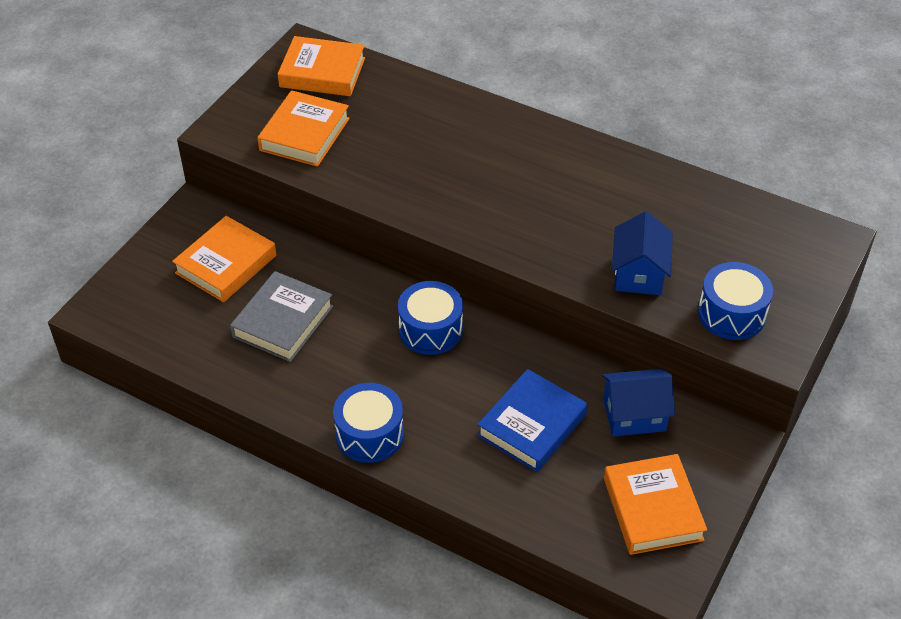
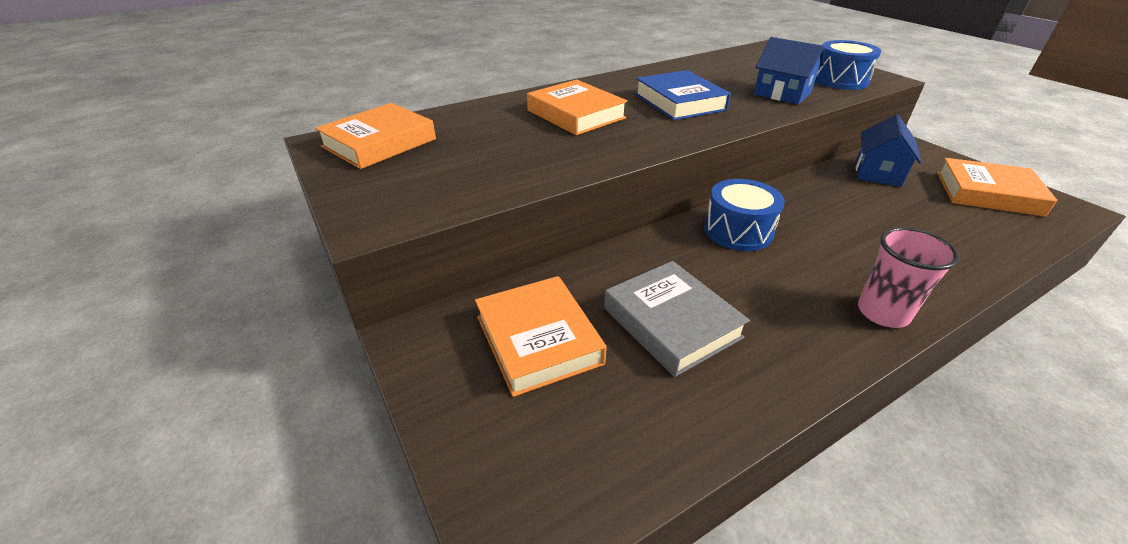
camera: 60 degrees left, 10 degrees down
(304, 134) = (456, 174): orange book -> orange book (576, 114)
(369, 434) = (882, 313): blue drum -> pink cup
(532, 425) = (883, 216): blue book -> blue book (679, 102)

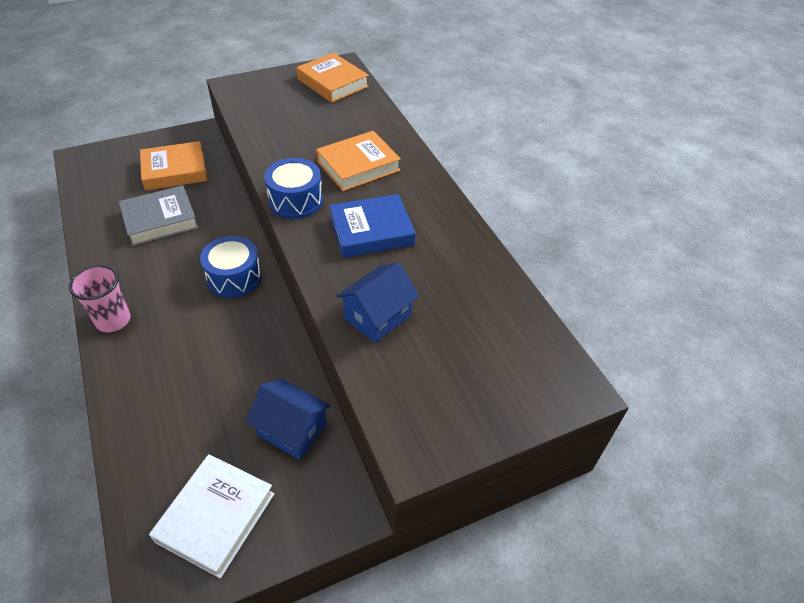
camera: 95 degrees right, 10 degrees up
(840, 80) = (414, 395): blue drum -> blue drum (295, 201)
(987, 193) = (216, 517): orange book -> white book

